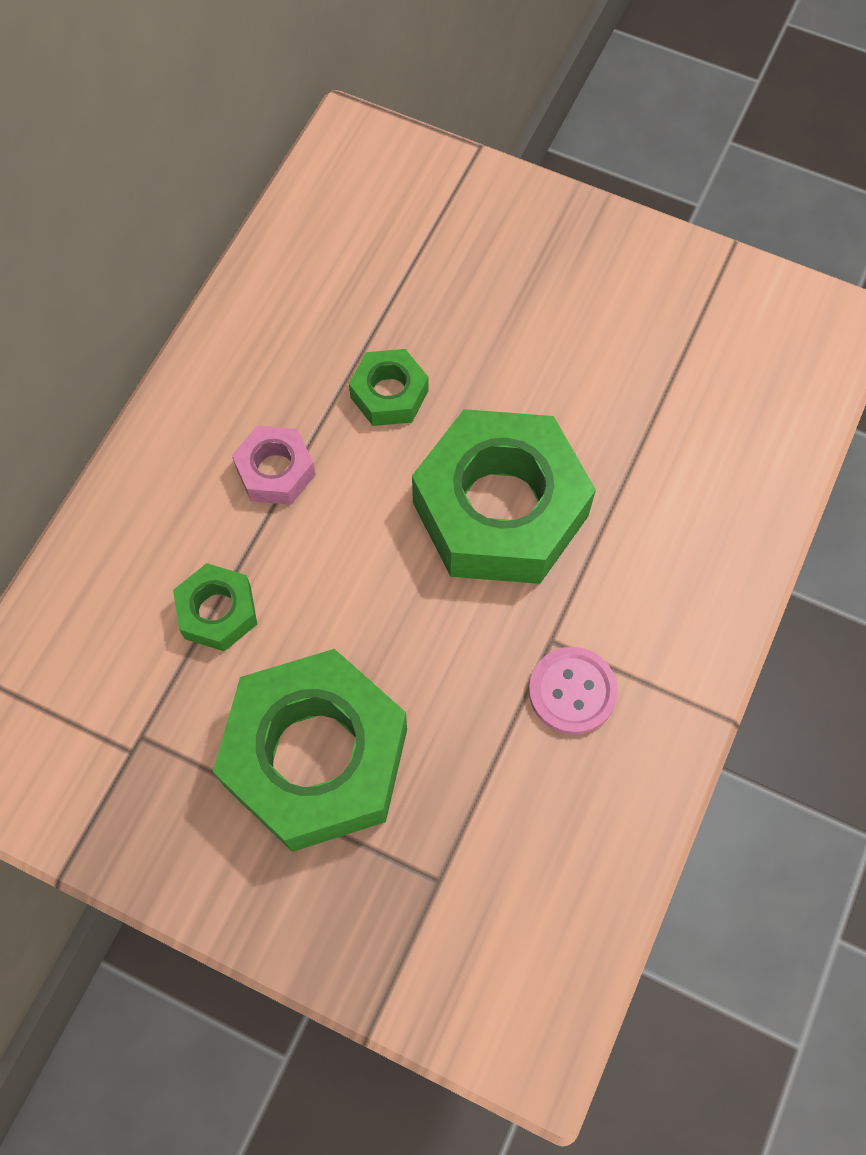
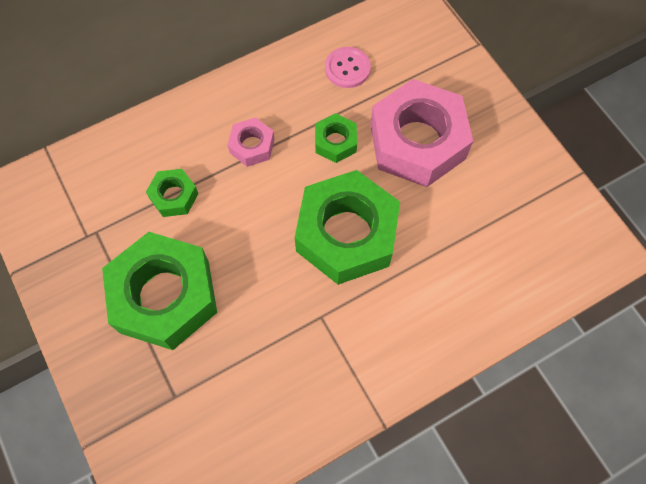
camera: 35 degrees right, 0 degrees up
(499, 327) = (417, 141): none -> pink nut
(572, 691) = (311, 350): pink button -> pink button (347, 68)

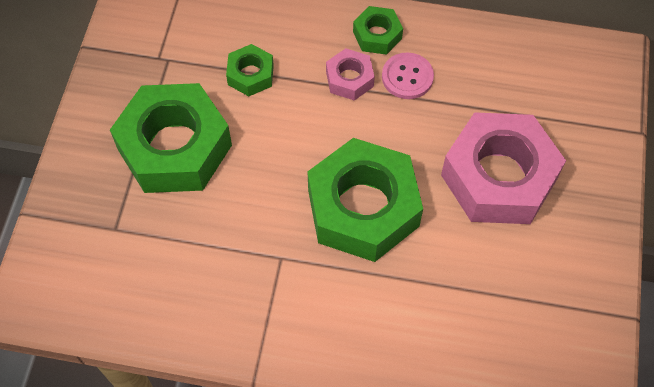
camera: 40 degrees right, 5 degrees down
(335, 142) = (424, 126): green nut -> green nut (377, 35)
(347, 68) = (493, 71): pink button -> pink button (407, 77)

